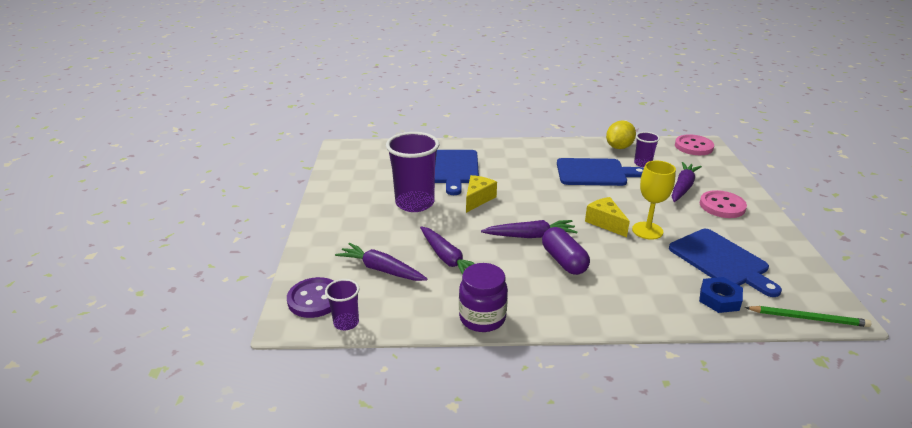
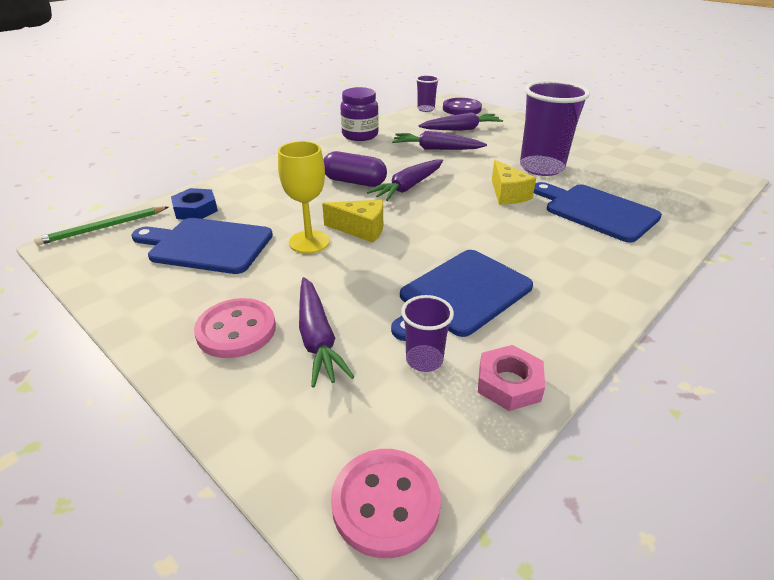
camera: 135 degrees right, 5 degrees up
(619, 147) = (509, 383): yellow lemon -> pink nut

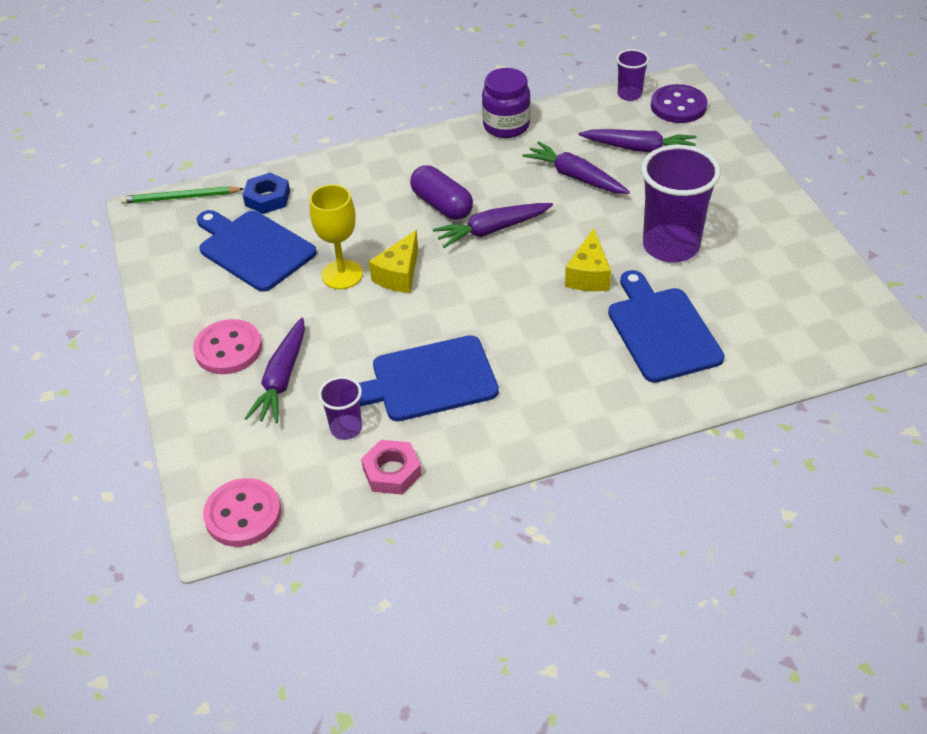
camera: 30 degrees right, 10 degrees up
(361, 229) = (399, 274): yellow cheese -> yellow cheese turned 75 degrees clockwise

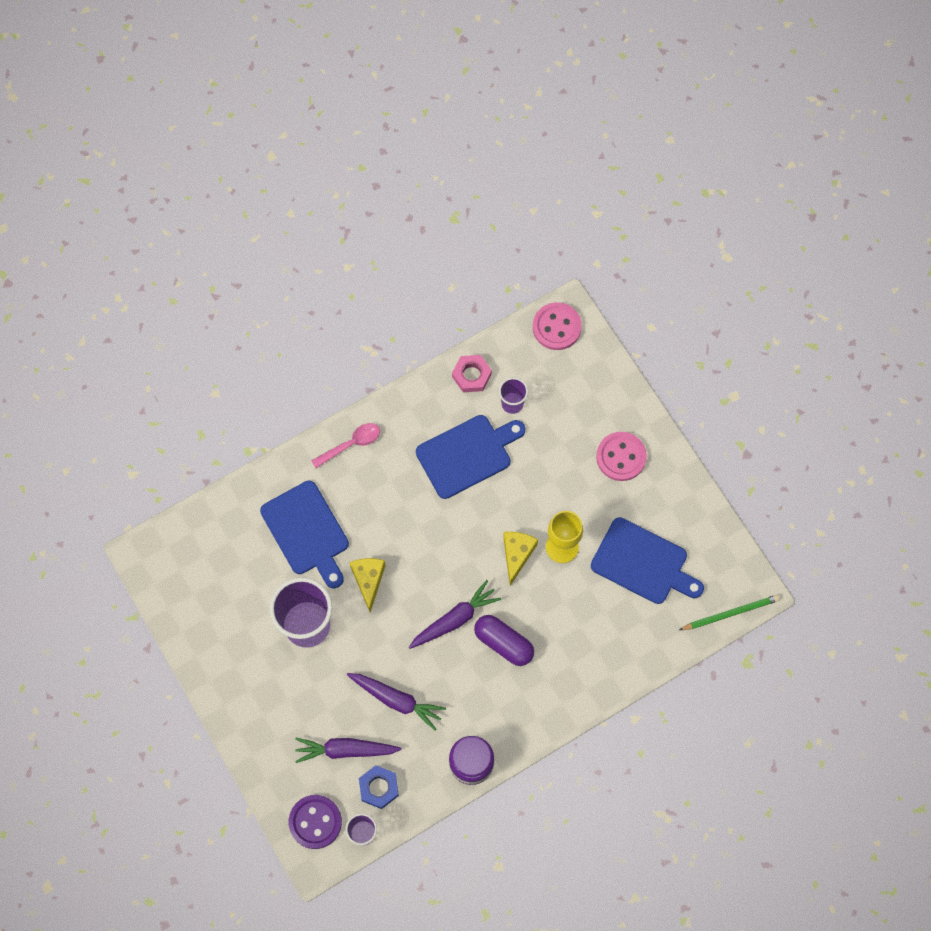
camera: 165 degrees right, 25 degrees up
(267, 198) = (655, 625): blue nut -> blue nut (379, 788)
(282, 378) = (571, 437): purple carrot -> none
(587, 415) = (351, 444): none -> pink spoon

